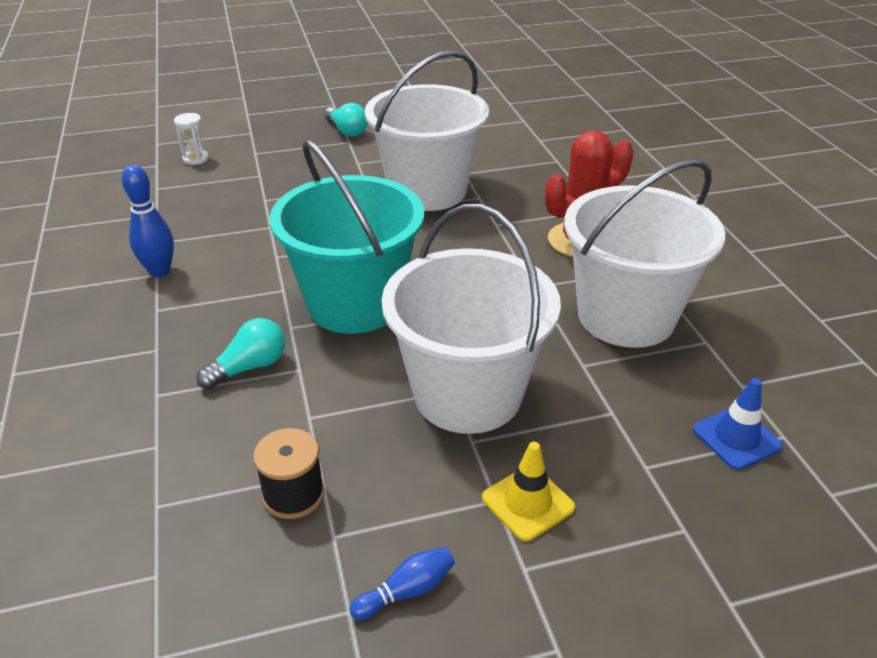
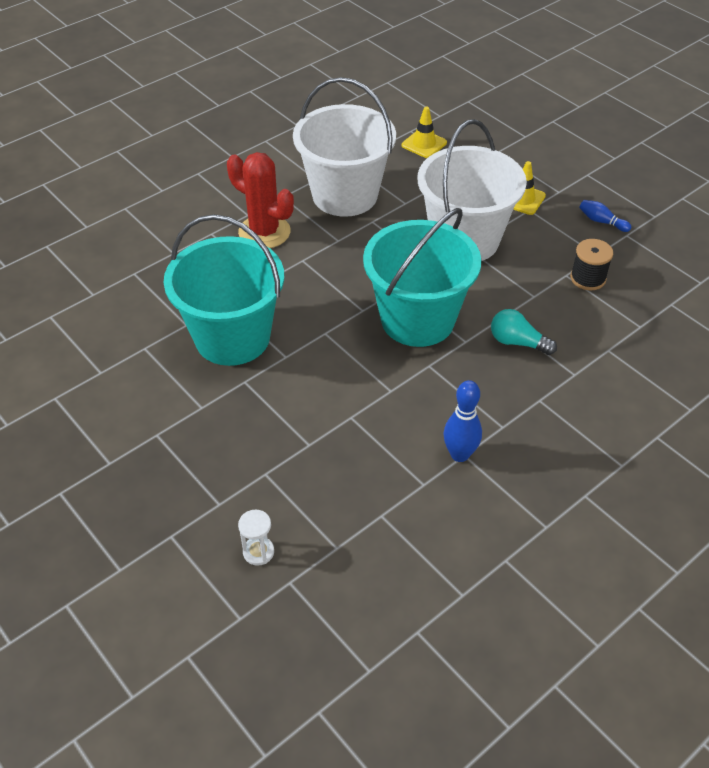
camera: 115 degrees left, 10 degrees up
(347, 131) = (131, 447): turquoise light bulb -> none
(427, 191) = (232, 337): white bucket -> turquoise bucket
(736, 438) = (424, 144): blue traffic cone -> yellow traffic cone

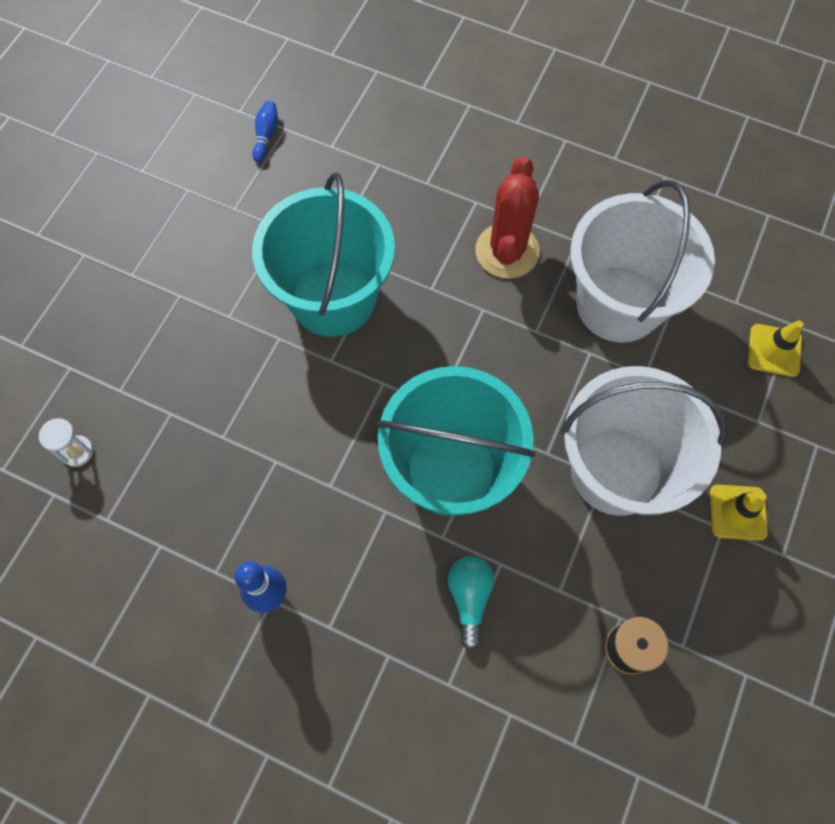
camera: 65 degrees right, 20 degrees up
(601, 221) = (754, 632): blue bowling pin -> blue bowling pin (266, 136)

